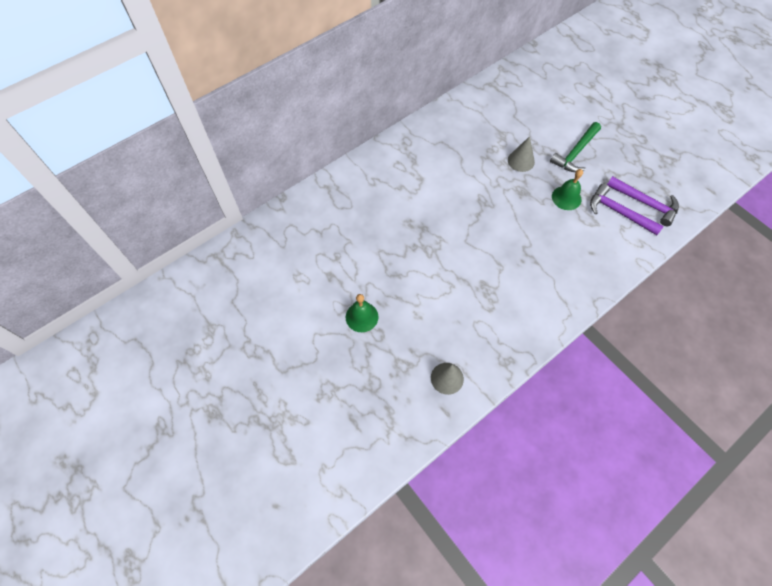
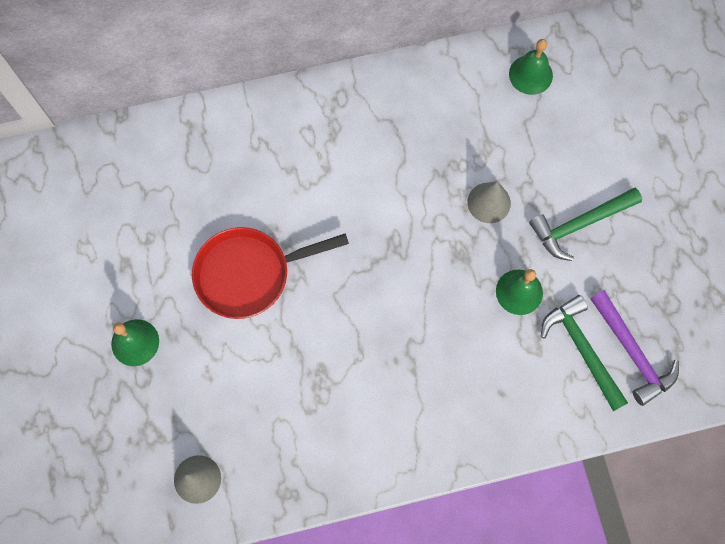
camera: 25 degrees right, 10 degrees up
(409, 250) = (249, 274): none -> red pan
(502, 93) = (530, 74): none -> green bell
(618, 212) = (582, 349): purple hammer -> green hammer

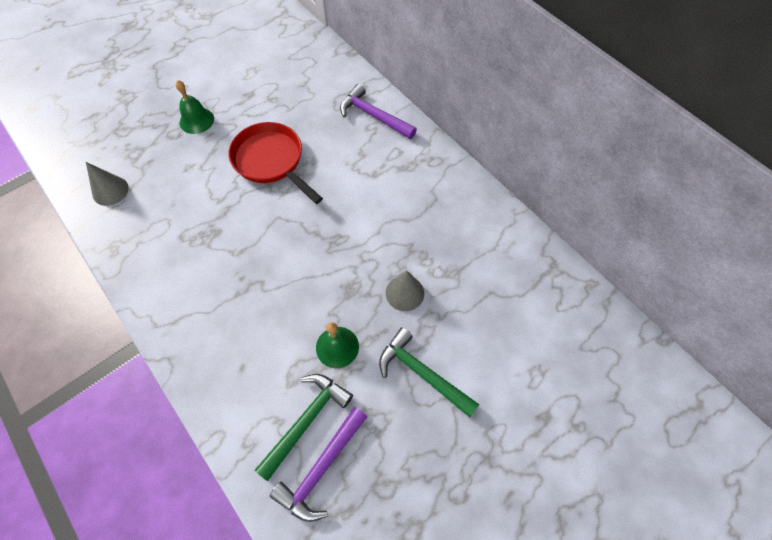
camera: 65 degrees right, 10 degrees down
(240, 133) = (373, 116): none -> purple hammer
(530, 74) = (536, 280): green bell -> none

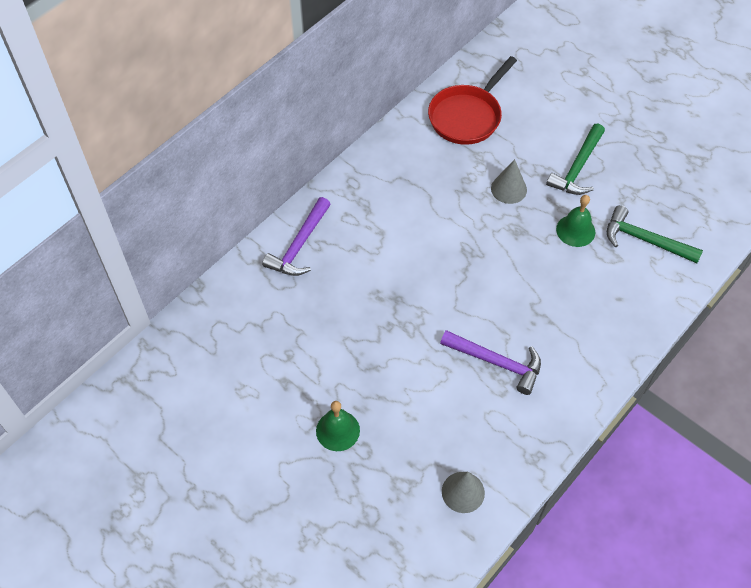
camera: 100 degrees left, 5 degrees down
(271, 161) = (383, 332): red pan -> red pan (467, 116)
(321, 468) = (676, 222): purple hammer -> purple hammer (496, 362)

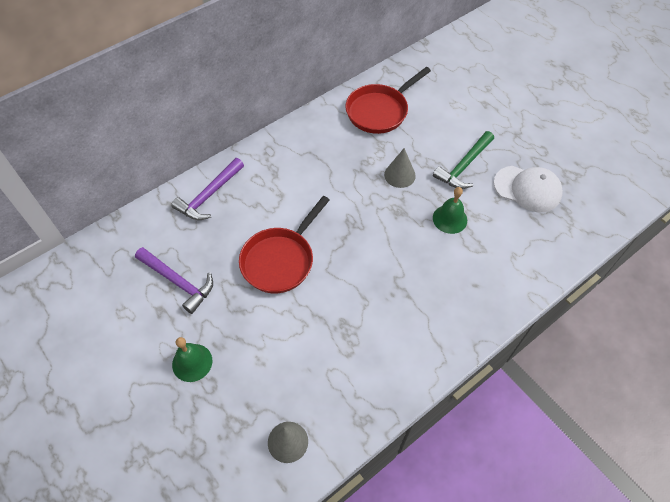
camera: 10 degrees right, 0 degrees up
(401, 305) = (280, 260): none -> red pan
(496, 362) = (350, 325): purple hammer -> purple hammer (178, 282)
(645, 240) = (510, 237): green hammer -> none
(652, 183) = (527, 189): none -> white cap

